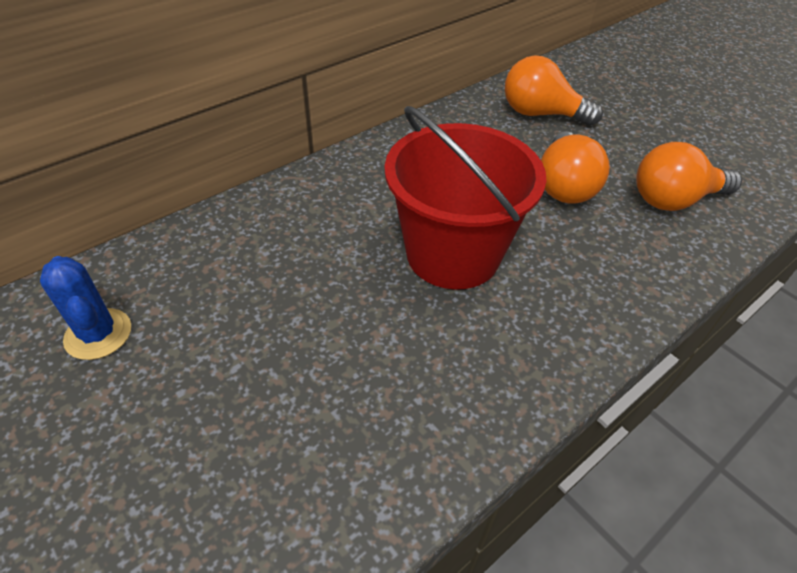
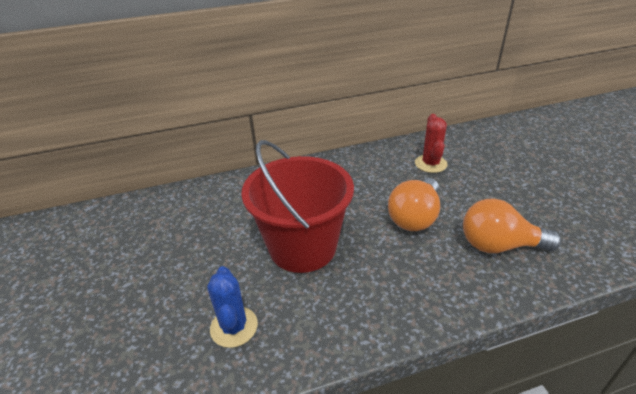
camera: 25 degrees right, 10 degrees down
(98, 334) = (73, 245): blue cactus -> blue cactus (234, 327)
(541, 114) = (430, 164): orange light bulb -> red cactus

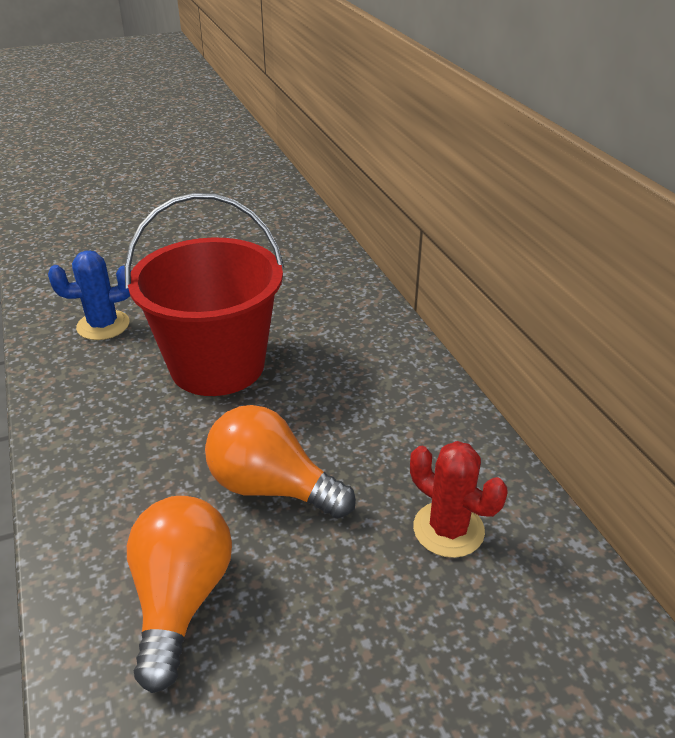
camera: 85 degrees right, 0 degrees up
(430, 164) = (448, 529): red cactus -> red cactus turned 45 degrees clockwise

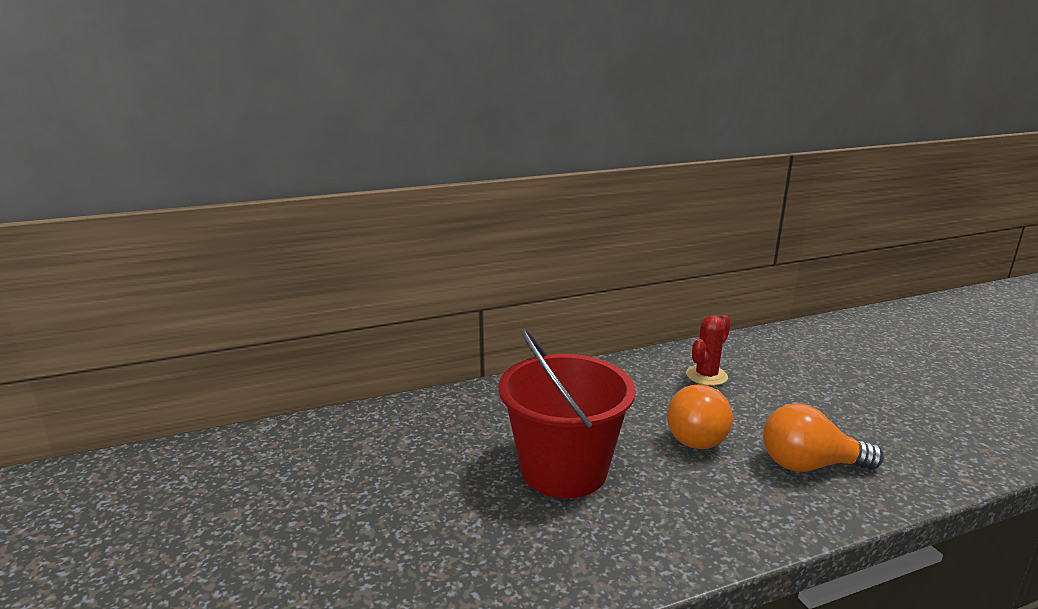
camera: 90 degrees left, 15 degrees down
(103, 325) = (496, 559): blue cactus -> none

